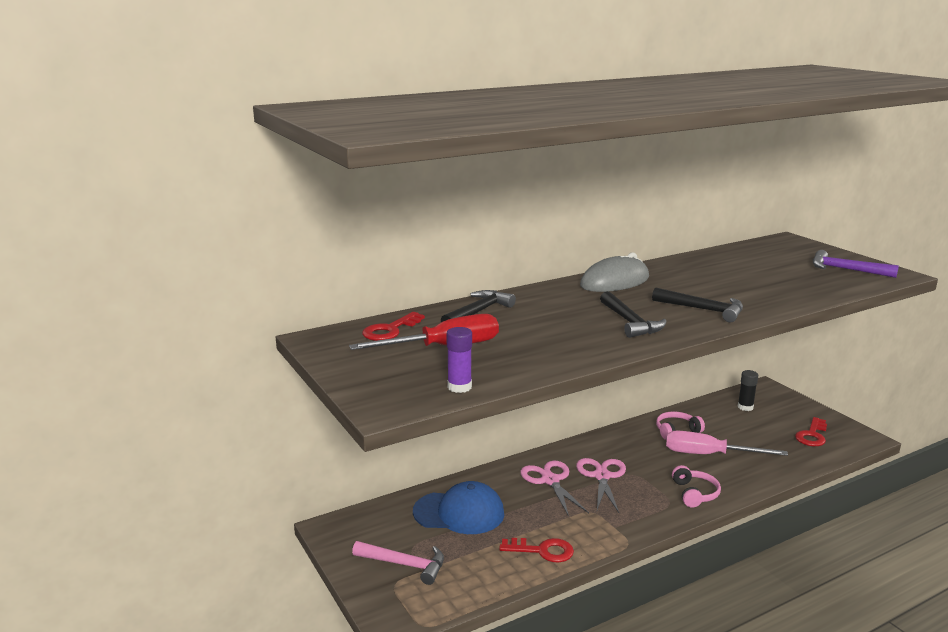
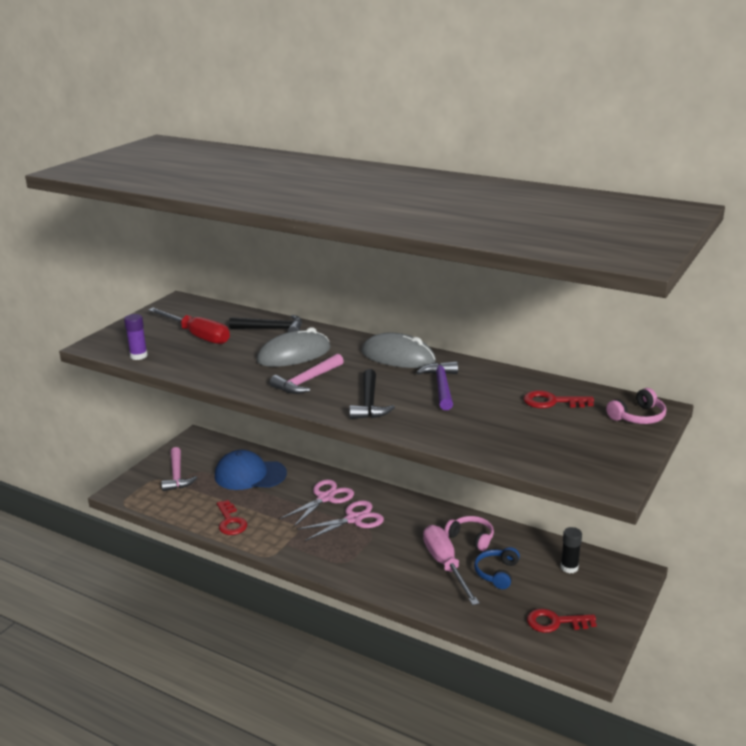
camera: 60 degrees right, 5 degrees up
(390, 330) = (211, 314): red key -> red key (552, 402)
(459, 513) = (250, 475): blue cap -> blue cap turned 120 degrees clockwise
(559, 315) = (294, 355): none -> grey mouse
(630, 322) = (307, 381): black hammer -> pink hammer
(695, 493) = (370, 572): pink headphones -> pink headphones (638, 417)
(734, 437) = (497, 573): none -> blue headphones
(846, 270) = (585, 453): purple hammer -> purple hammer (441, 386)

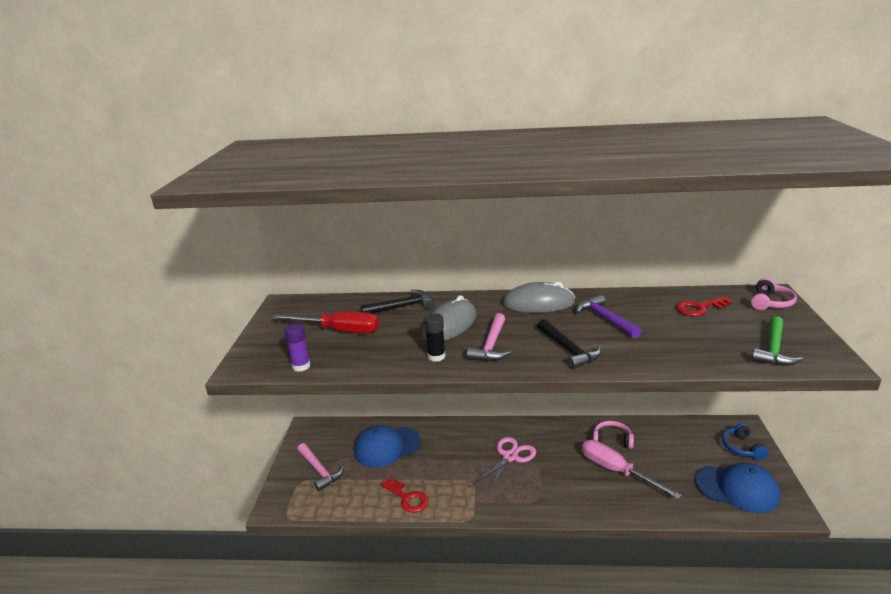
camera: 25 degrees left, 0 degrees up
(325, 498) = (470, 446): pink scissors -> none
(497, 573) = (658, 463): blue headphones -> blue headphones (741, 447)
(555, 622) = (737, 489): red key -> blue cap
(567, 457) = (773, 349): none -> green hammer
(569, 567) = (700, 439): black glue stick -> black glue stick (436, 356)

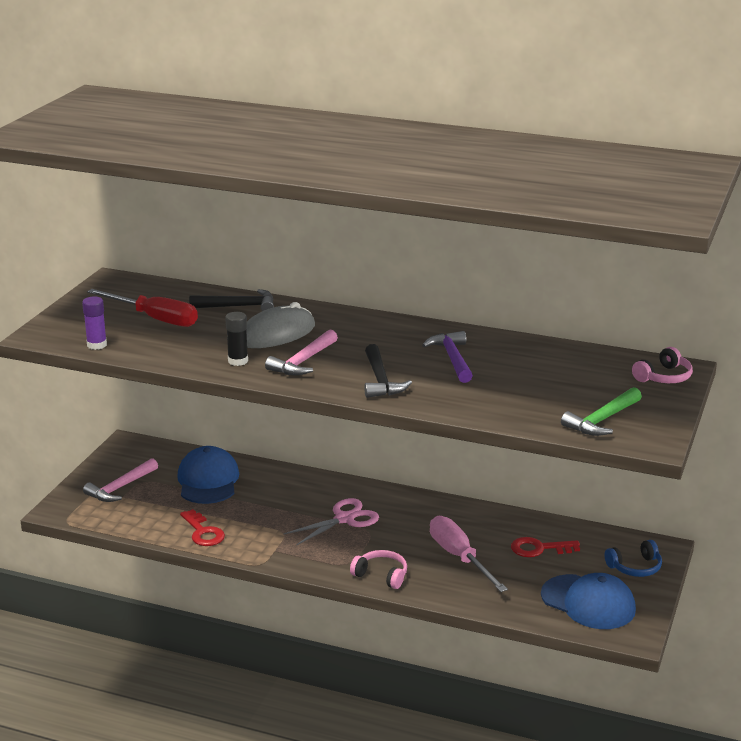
camera: 15 degrees right, 0 degrees up
(319, 470) = (120, 488): pink hammer -> pink hammer turned 60 degrees clockwise
(387, 447) = (208, 481): blue cap -> blue cap turned 90 degrees clockwise
(538, 303) = (394, 330): grey mouse -> none
(612, 440) = (480, 528): pink headphones -> pink headphones (381, 575)
(699, 308) = (573, 367): red key -> red key (539, 548)
(741, 447) = (635, 567): blue headphones -> blue headphones turned 120 degrees counterclockwise

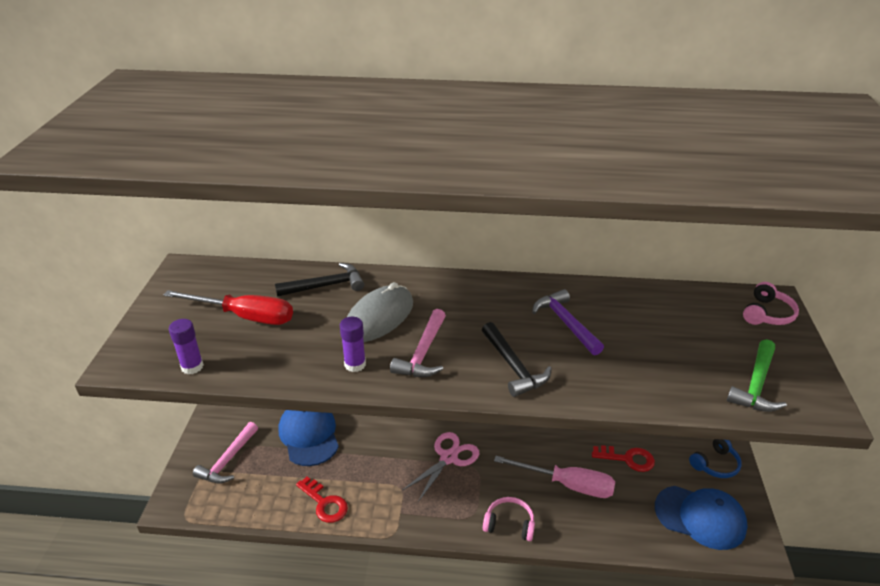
camera: 15 degrees left, 10 degrees up
(238, 361) = (355, 364): black glue stick -> purple glue stick
(459, 557) = (567, 484): pink screwdriver -> pink screwdriver turned 150 degrees clockwise
(539, 548) = (628, 459): red key -> red key turned 150 degrees counterclockwise

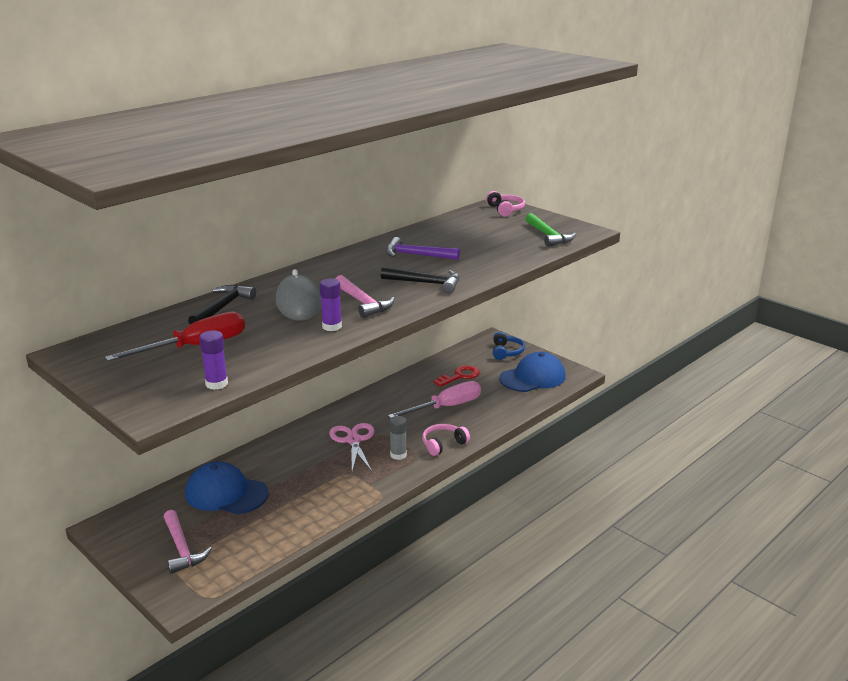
camera: 50 degrees left, 10 degrees down
(325, 503) = (307, 515): red key -> none
(460, 503) = (398, 455): none -> grey glue stick

